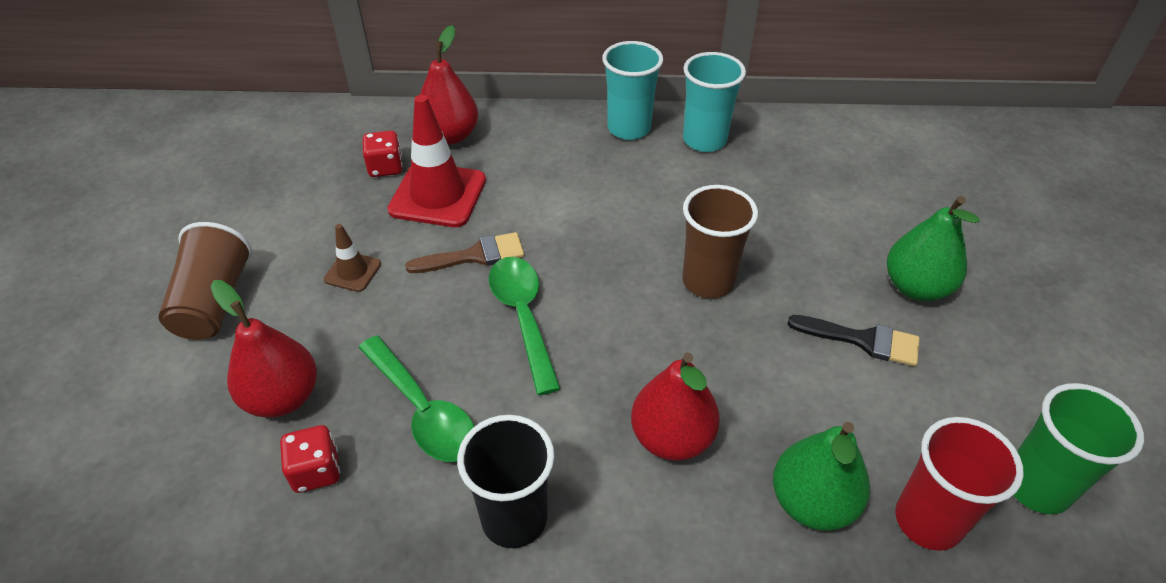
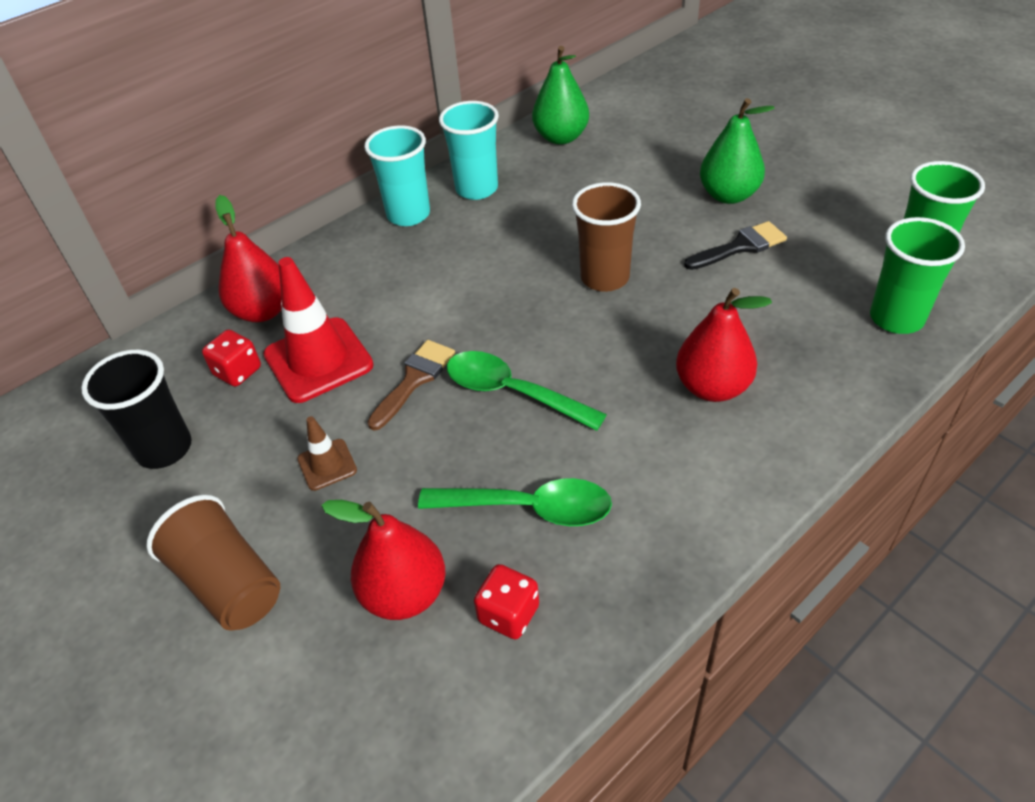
camera: 40 degrees left, 0 degrees up
(514, 518) = (687, 516): black cup -> black cup (164, 449)
(812, 502) = (832, 357): green pear -> green pear (561, 137)
(927, 521) = (896, 318): red cup -> green cup

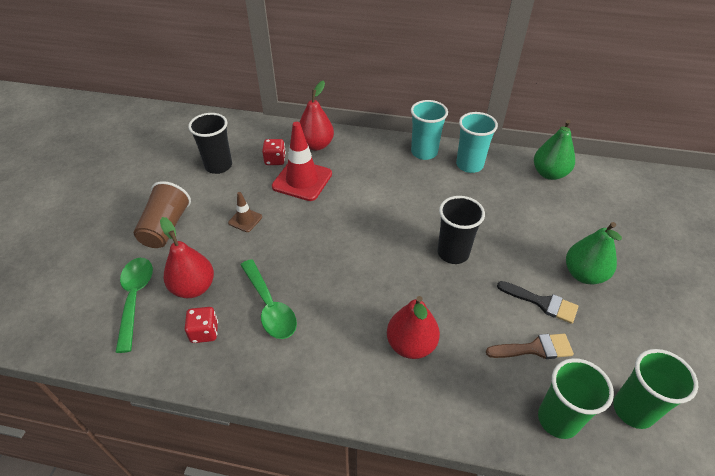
camera: 50 degrees right, 0 degrees up
(414, 380) = (316, 219): brown brush -> brown brush (535, 348)
(512, 392) = (338, 260): green spoon -> green spoon (135, 298)
(604, 278) = (453, 253): brown cup -> black cup

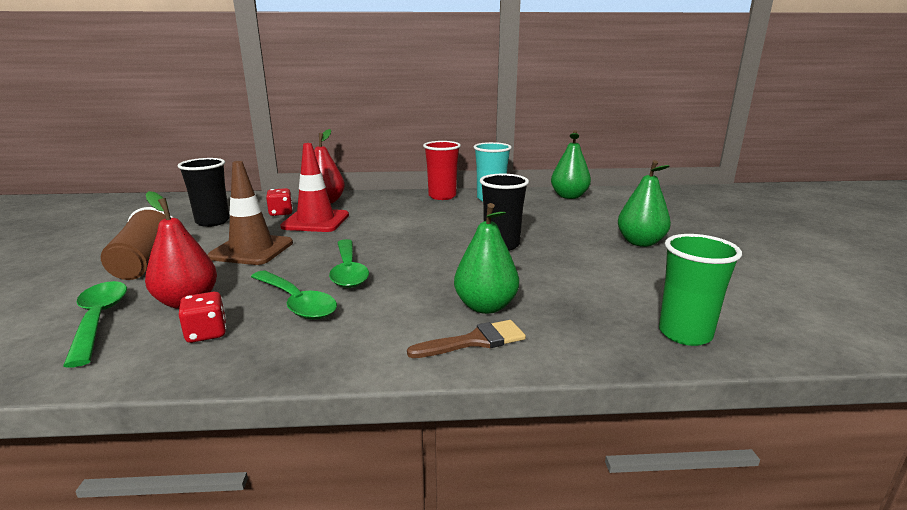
camera: 15 degrees left, 25 degrees down
(245, 220) = (251, 250): brown traffic cone -> brown traffic cone, size x1.99
(315, 269) = (348, 271): none -> green spoon
(411, 344) = (485, 306): red pear -> green pear
(424, 152) = (442, 196): turquoise cup -> red cup
(535, 348) = (625, 291): brown brush -> brown brush (475, 341)
(542, 302) = (612, 262): black brush -> none
(633, 410) = (756, 315): green cup -> none

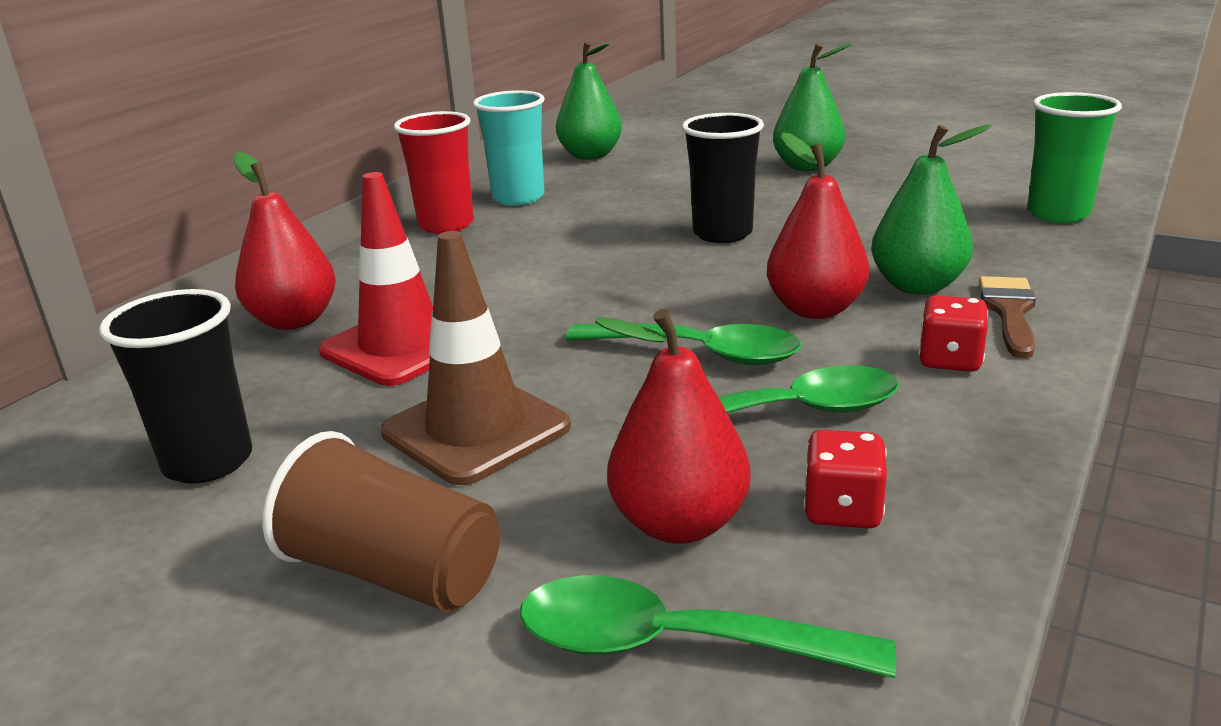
camera: 55 degrees left, 5 degrees up
(281, 213) = (287, 374): red dice -> red dice (949, 360)
(423, 286) = (815, 309): none -> red pear

